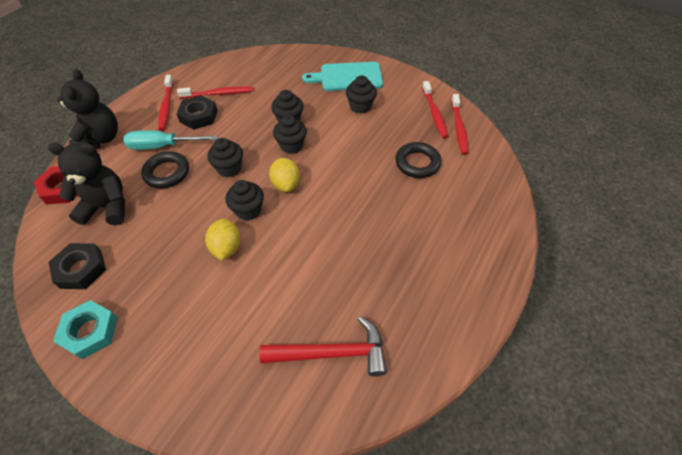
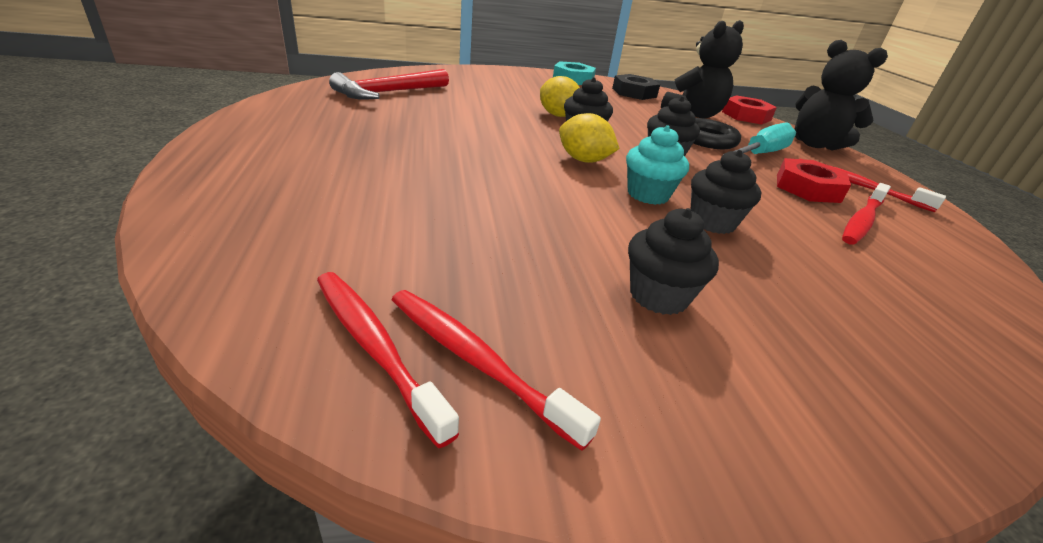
camera: 135 degrees right, 20 degrees down
(198, 116) = (807, 188): black nut -> red nut
(291, 146) = (648, 194): black cupcake -> turquoise cupcake
(348, 77) = (801, 361): turquoise cutting board -> none
(417, 163) = (426, 234): black ring -> none

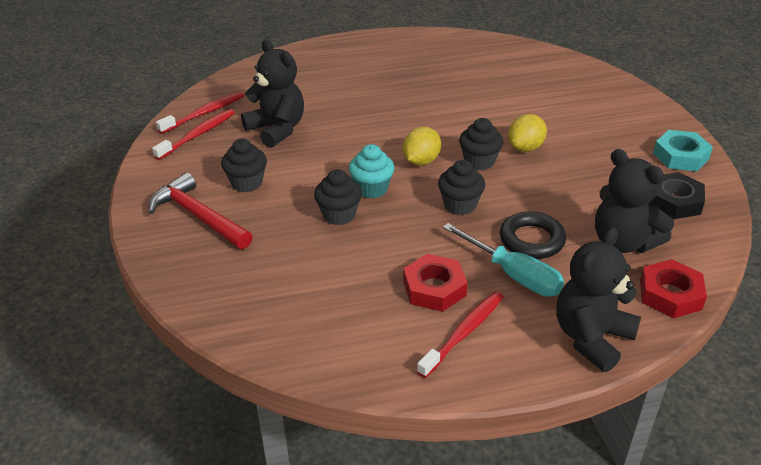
camera: 90 degrees right, 5 degrees up
(389, 93) = (506, 67): red hammer -> red hammer (198, 216)
(483, 251) = (277, 130): none -> black teddy bear
(862, 221) = (375, 305): red toothbrush -> none

